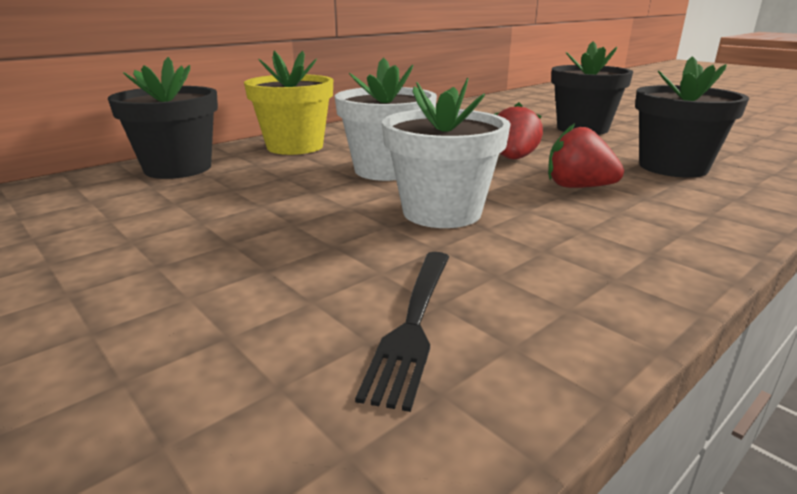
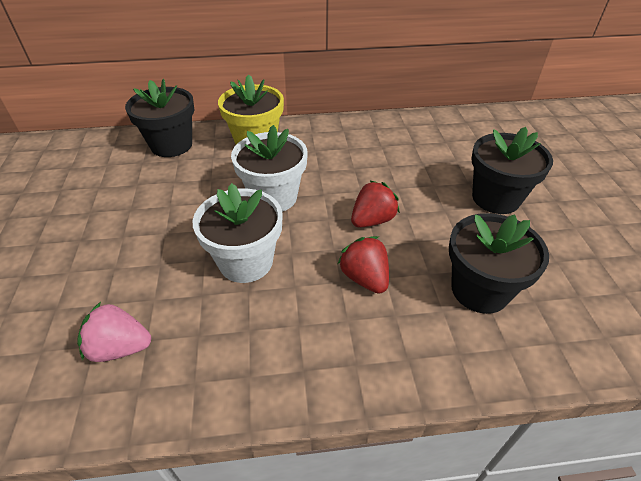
camera: 35 degrees right, 20 degrees up
(413, 325) = (120, 347): black fork -> pink strawberry

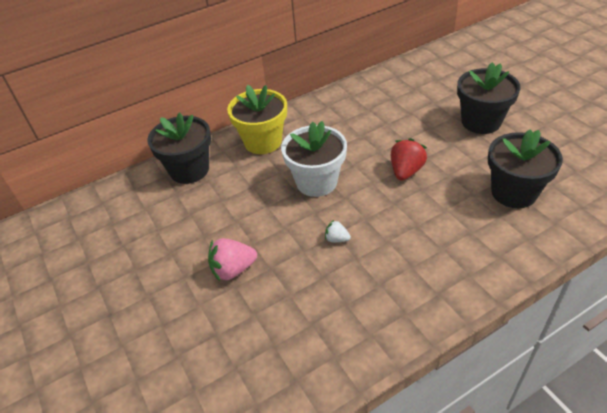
camera: 20 degrees left, 0 degrees up
(120, 347) = (295, 337): pink strawberry -> pink strawberry (233, 269)
(246, 262) = (337, 239): white flower pot -> white strawberry
(365, 278) = (432, 215): red strawberry -> none

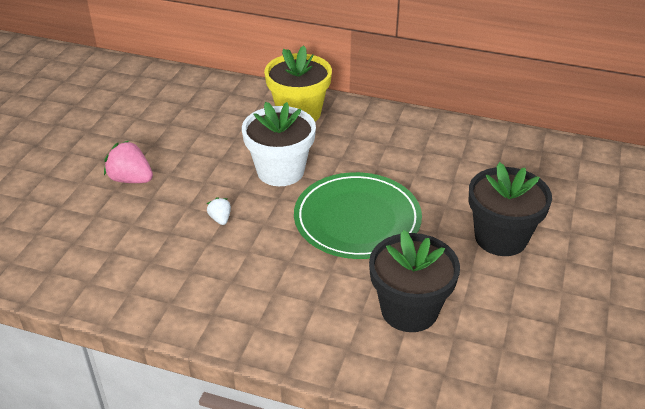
camera: 45 degrees right, 5 degrees down
(189, 170) = (219, 95): black flower pot -> none
(406, 171) = (357, 219): red strawberry -> green plate

